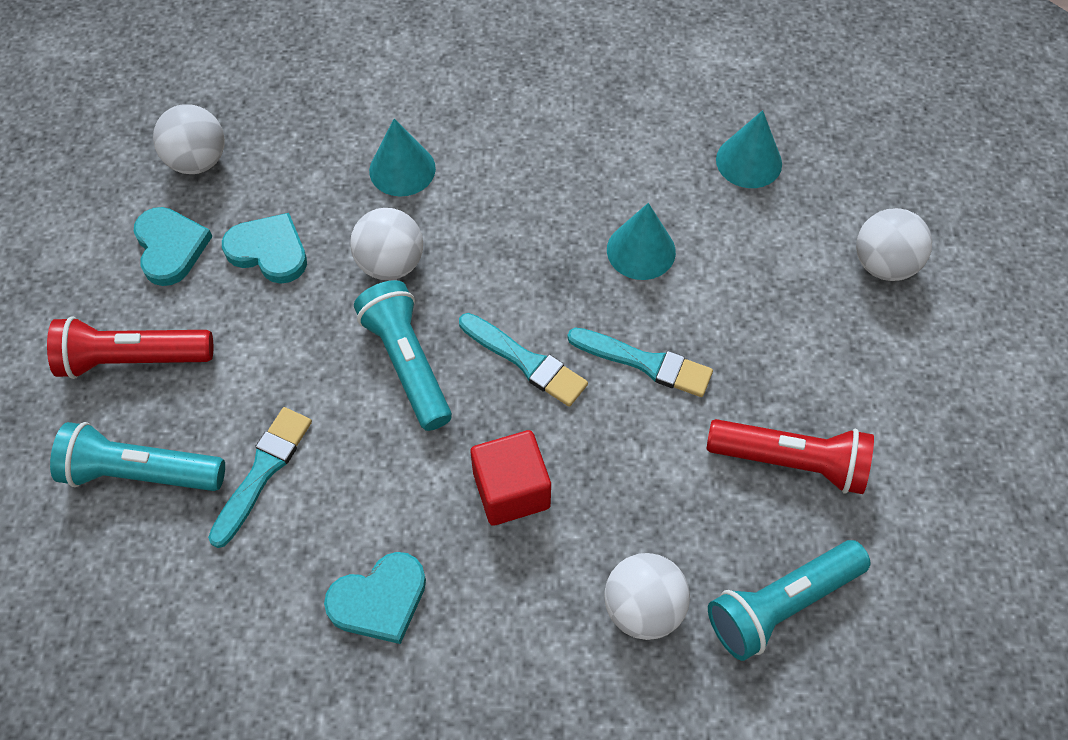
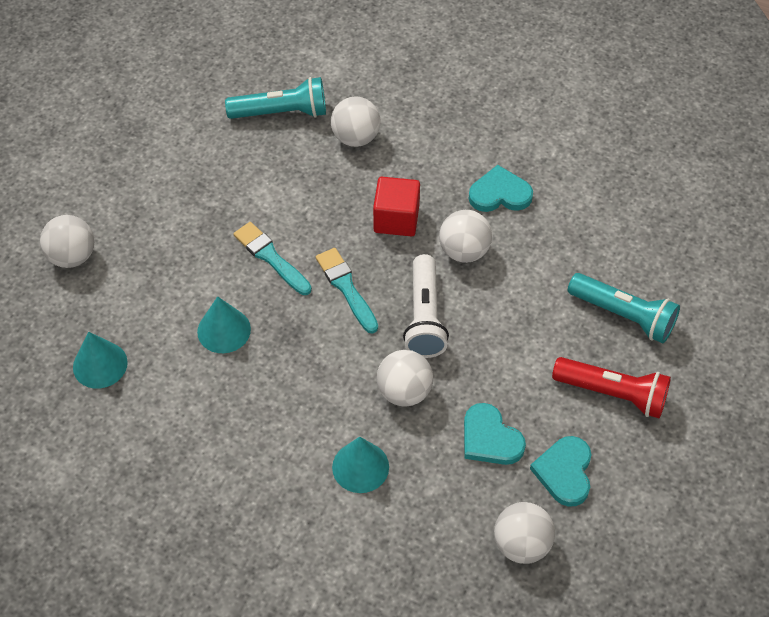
camera: 155 degrees left, 5 degrees down
(263, 471) = (544, 287): turquoise brush -> none
(394, 479) = (464, 251): none -> white ball
(407, 363) = (424, 317): turquoise flashlight -> white flashlight
(791, 462) = (224, 172): red flashlight -> none

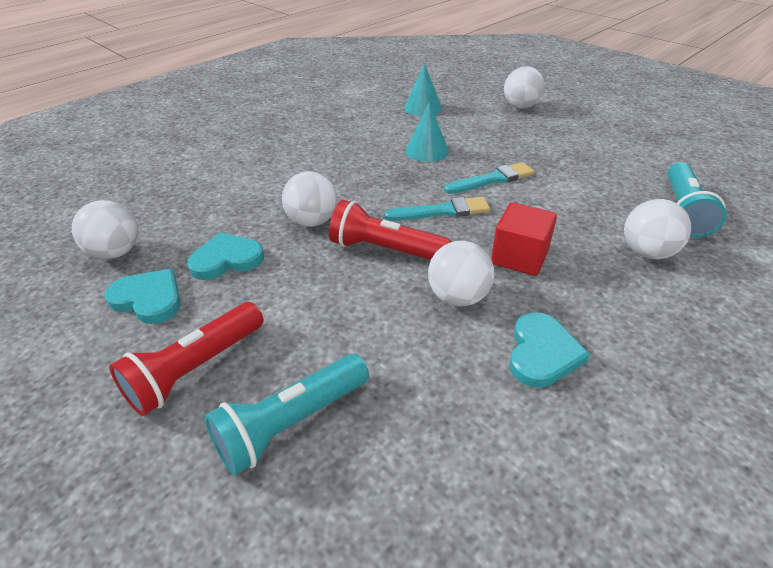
camera: 110 degrees right, 15 degrees down
(360, 467) = (263, 188): turquoise cone -> none
(424, 317) = (385, 249): white flashlight -> red flashlight

